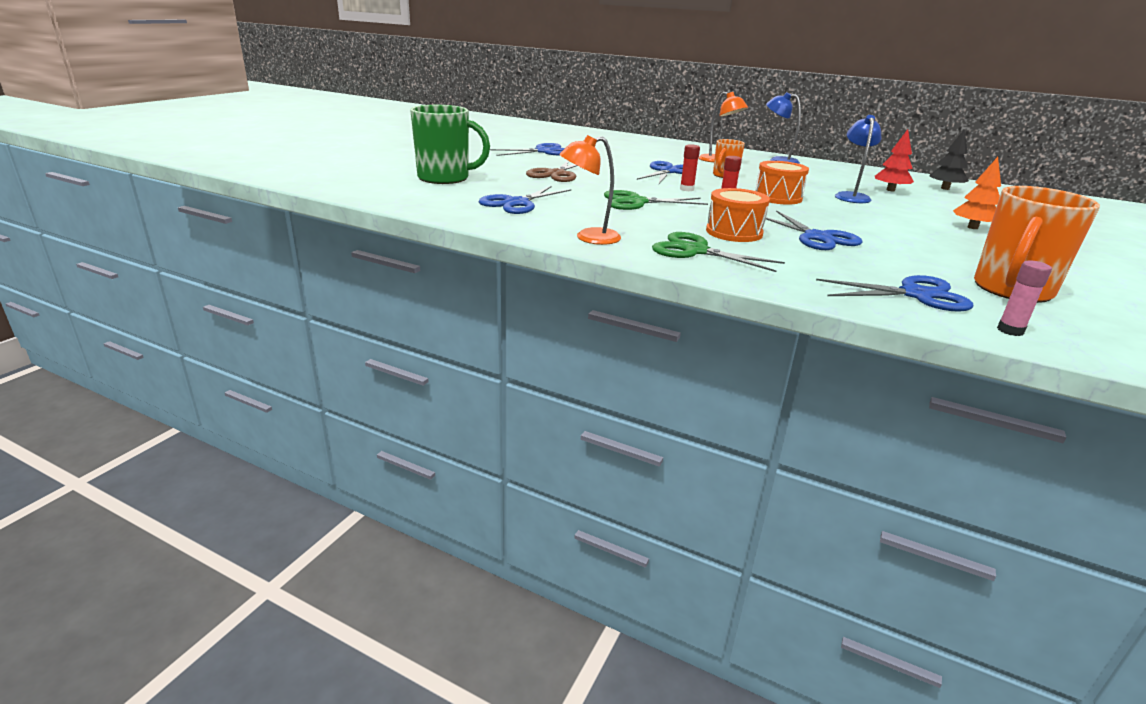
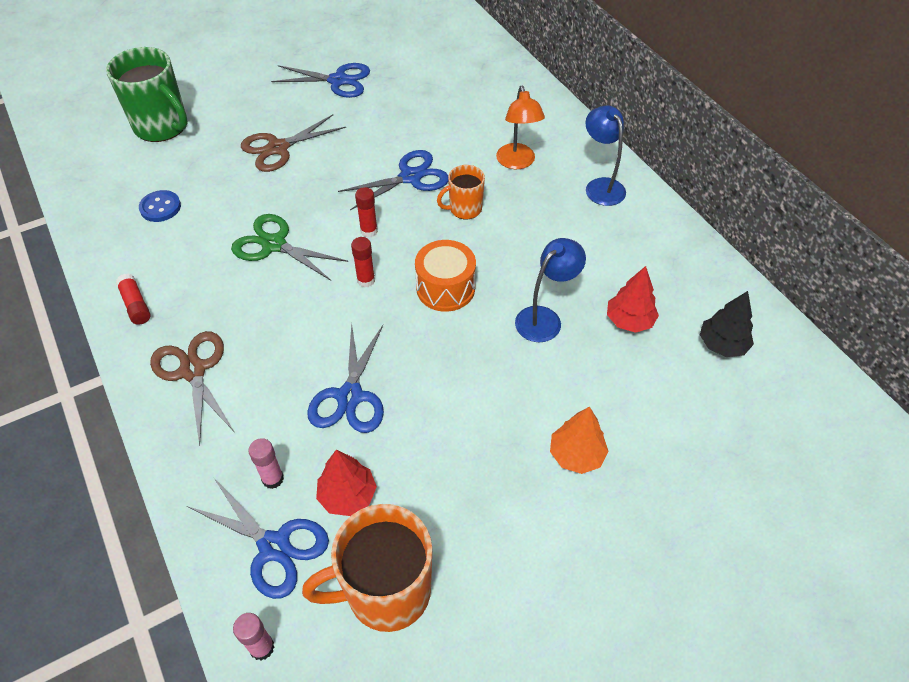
camera: 35 degrees right, 25 degrees up
(517, 203) = (160, 207): blue scissors -> blue button
(589, 238) = (136, 305): orange lamp -> red glue stick
(695, 251) = (193, 371): green scissors -> brown scissors
(734, 232) = (280, 349): orange drum -> none
(849, 273) = (273, 479): none -> pink glue stick
(905, 267) = (348, 495): none -> red tree

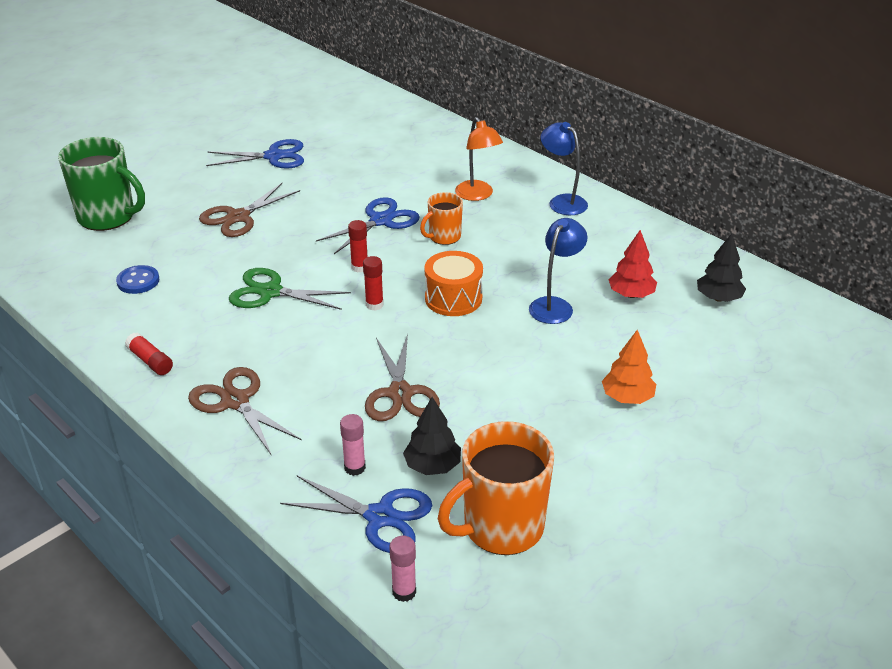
camera: 15 degrees left, 15 degrees down
(348, 495) = (432, 466): red tree -> black tree
(350, 396) = (400, 393): blue scissors -> brown scissors

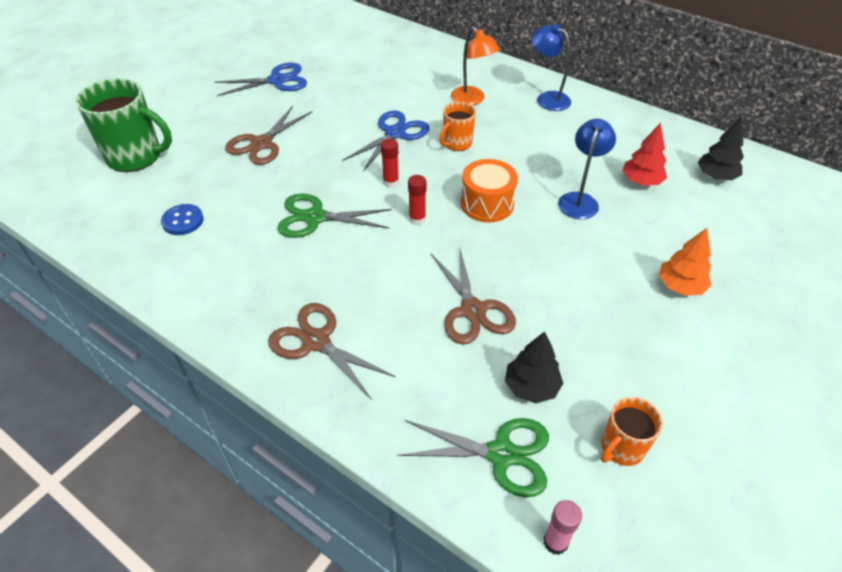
camera: 10 degrees left, 10 degrees up
(150, 361) = (218, 307): red glue stick -> none
(355, 467) = (457, 400): pink glue stick -> none
(380, 516) = (501, 454): blue scissors -> green scissors
(501, 527) = (621, 448): orange mug -> orange mug, size x0.55

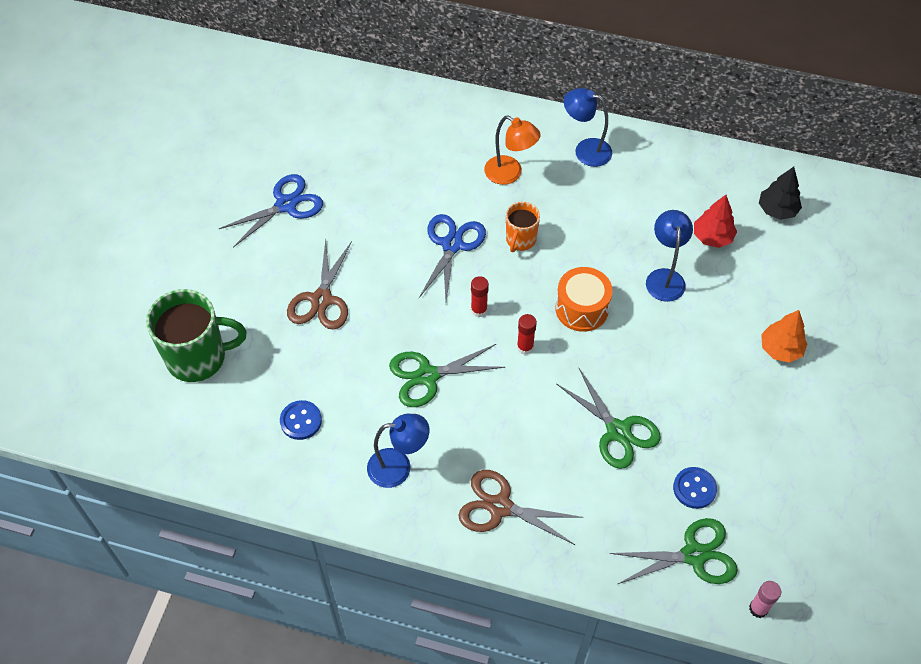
camera: 20 degrees left, 10 degrees up
(242, 279) = (398, 467): none -> blue lamp
(473, 310) = (618, 431): brown scissors -> green scissors
(531, 387) = (694, 488): black tree -> blue button
(621, 448) = (780, 518): orange mug -> none

